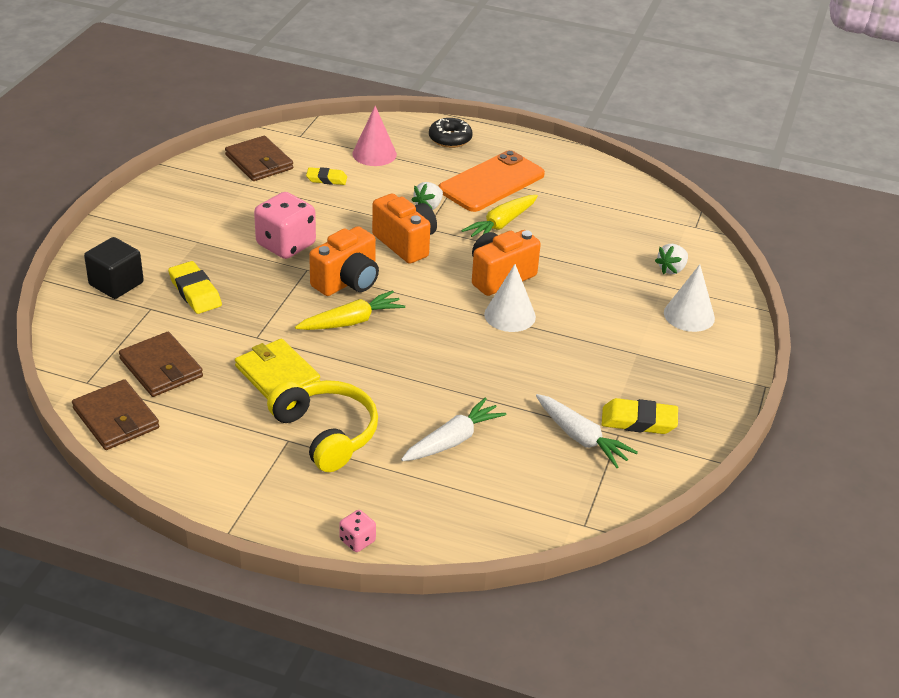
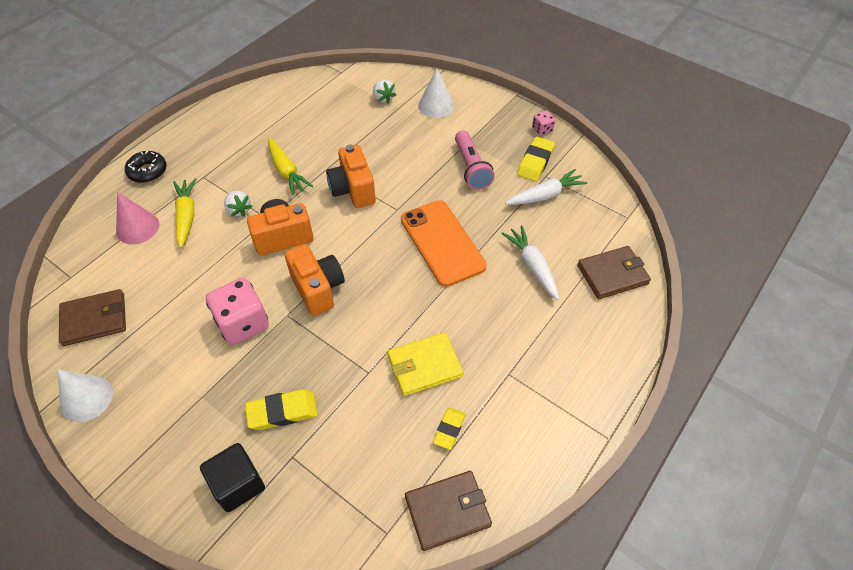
camera: 70 degrees left, 15 degrees up
(161, 368) = (386, 460): brown wallet -> brown wallet (612, 274)
(326, 179) = (156, 271): yellow eraser -> yellow eraser (449, 429)
(326, 433) = (506, 345): yellow headphones -> none
(351, 321) = (372, 298): yellow carrot -> yellow carrot (186, 216)
(357, 540) = (628, 349): pink dice -> pink dice (542, 129)
(491, 182) = (227, 162): orange phone -> orange phone (442, 243)
(510, 315) = (401, 197): white cone -> white cone (86, 398)
(591, 364) = (471, 168): none -> pink flashlight

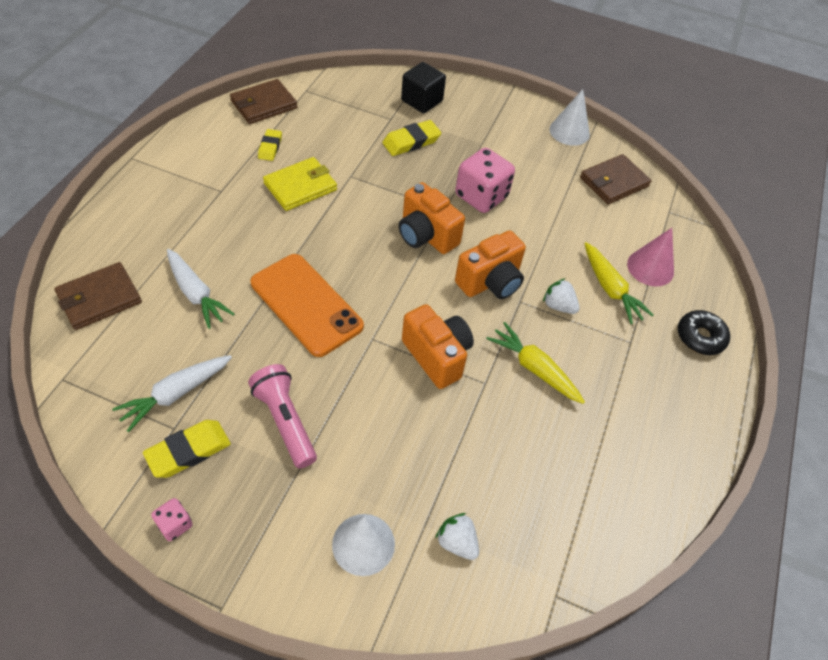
camera: 160 degrees right, 0 degrees up
(535, 162) = (188, 451): yellow eraser -> yellow eraser turned 45 degrees clockwise

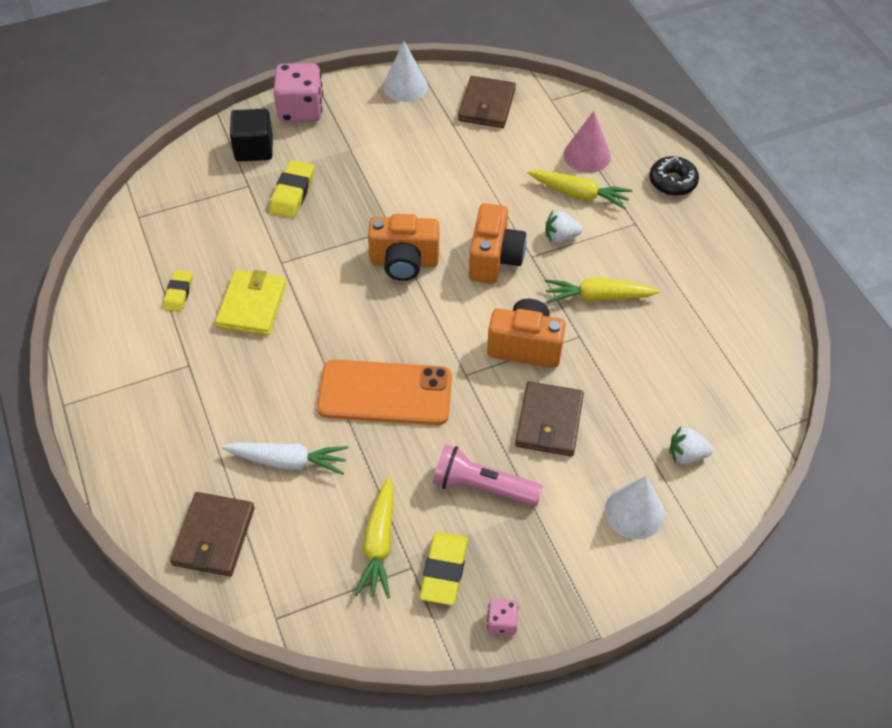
camera: 40 degrees left, 0 degrees up
(176, 394) = (379, 544): white carrot -> yellow carrot
(263, 104) = (117, 259): brown wallet -> brown wallet (549, 421)
(270, 147) = (178, 293): yellow eraser -> yellow eraser turned 45 degrees clockwise
(481, 196) = (405, 196): pink dice -> pink dice (300, 110)

